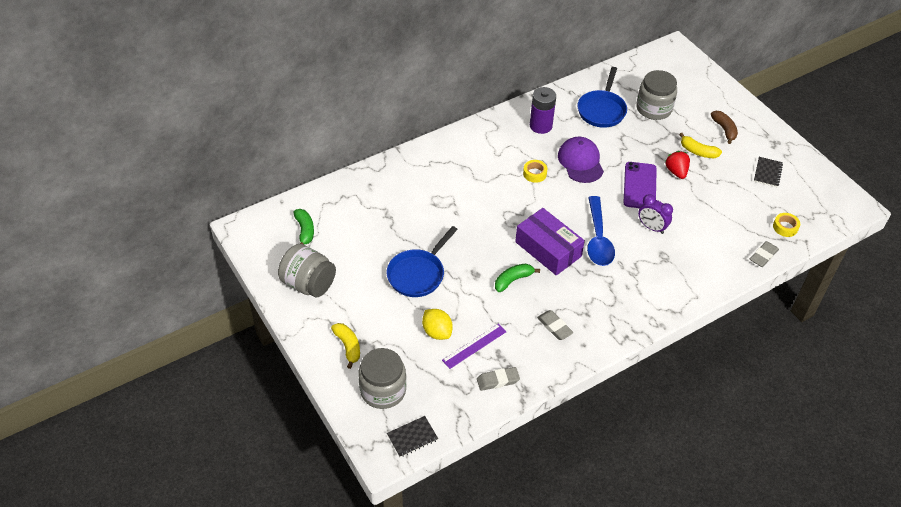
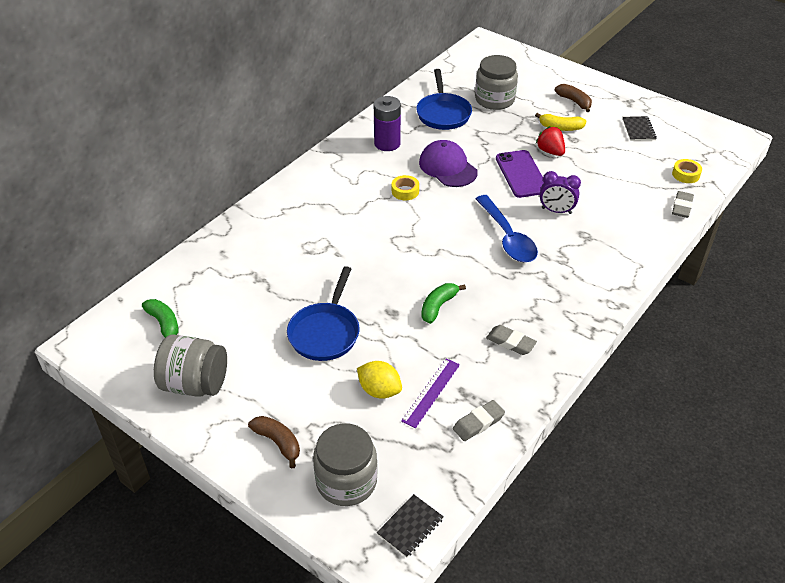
camera: 20 degrees left, 5 degrees down
(348, 346) = (278, 442): yellow banana -> brown banana
(548, 249) = (460, 263): purple box -> none

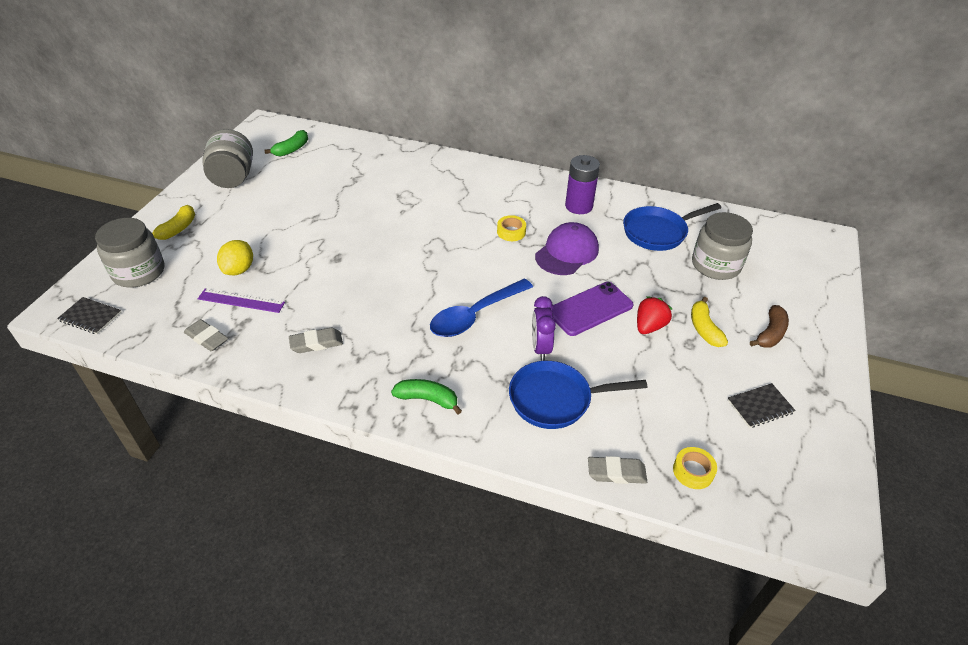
camera: 70 degrees right, 0 degrees up
(278, 442) = (177, 229): brown banana -> yellow banana
(325, 332) = (302, 226): blue pan -> blue pan (555, 399)
(438, 306) = (353, 284): green banana -> green banana (427, 399)
(510, 342) = (316, 343): grey eraser -> grey eraser turned 60 degrees clockwise

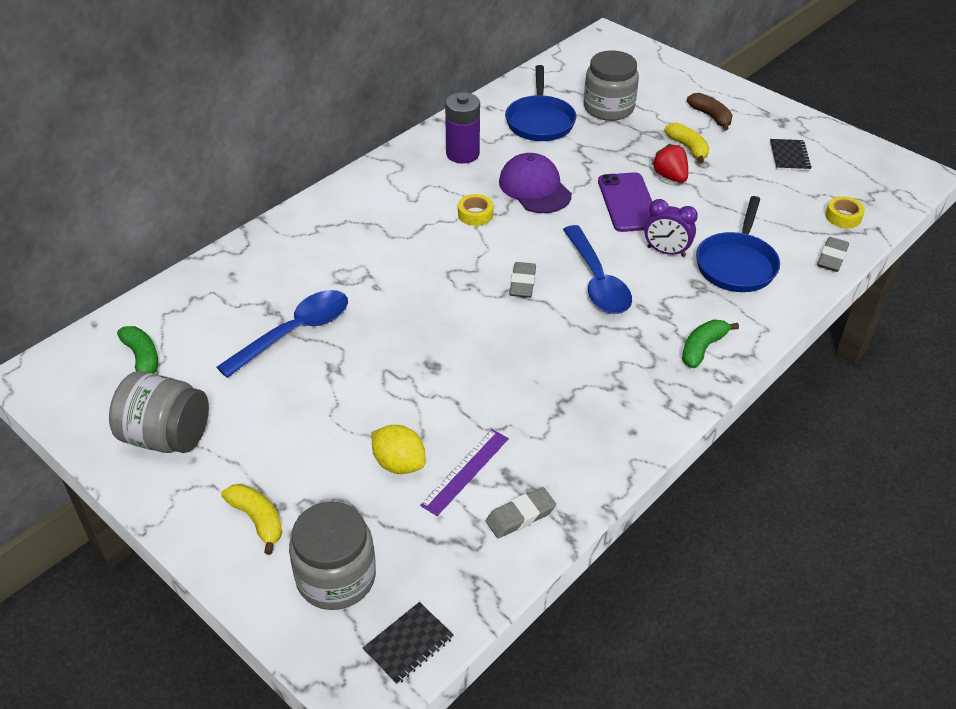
camera: 65 degrees left, 0 degrees up
(316, 343) = (579, 415): grey eraser -> grey eraser (522, 283)
(340, 193) = (295, 332): none -> blue spoon
(704, 329) = (688, 148): yellow banana -> yellow banana turned 135 degrees counterclockwise

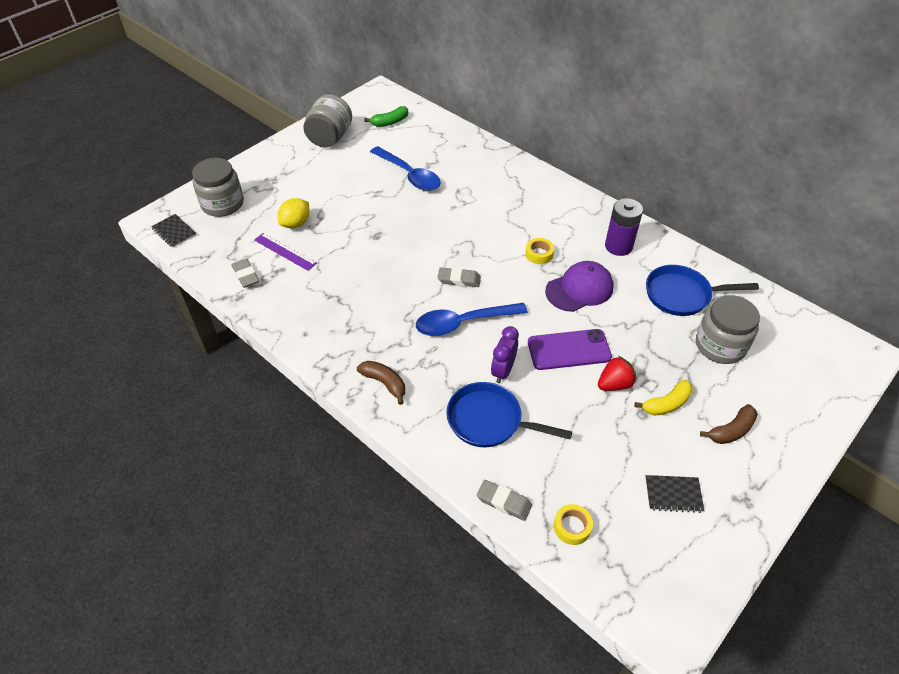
camera: 90 degrees right, 5 degrees up
(257, 520) = (267, 174): yellow banana -> none
(702, 348) = (384, 383): green banana -> brown banana

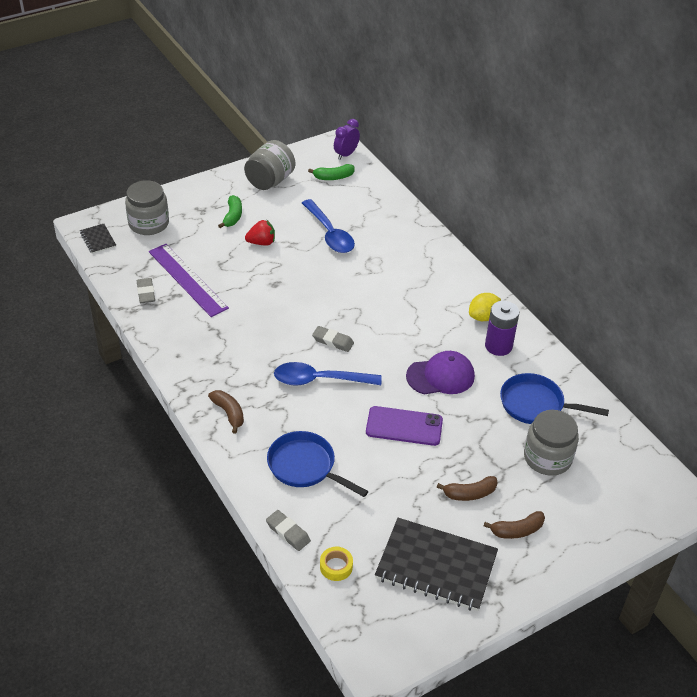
camera: 15 degrees right, 5 degrees down
(285, 251) = (187, 279): purple ruler -> purple ruler, size x1.69
(296, 224) = (207, 256): yellow lemon -> yellow lemon (483, 317)
(306, 179) = (233, 216): none -> green banana
(503, 371) = (336, 429): purple clock -> purple clock (346, 154)
(539, 254) = (418, 335): yellow tape -> none
(614, 384) = (431, 465): red strawberry -> red strawberry (261, 242)
(666, 404) = (470, 493): yellow banana -> brown banana
(673, 494) = (436, 566): black notebook -> black notebook, size x2.21

